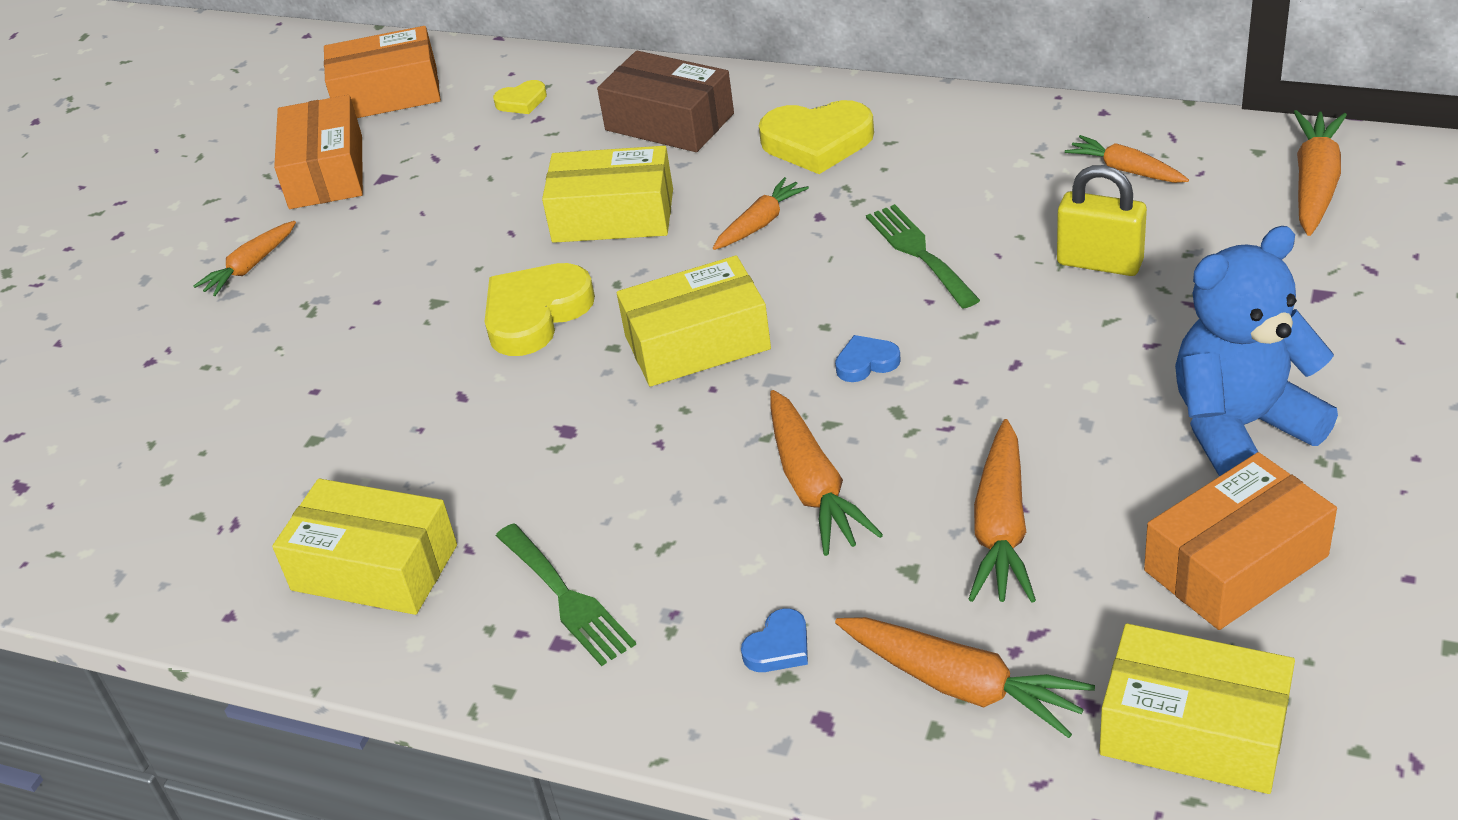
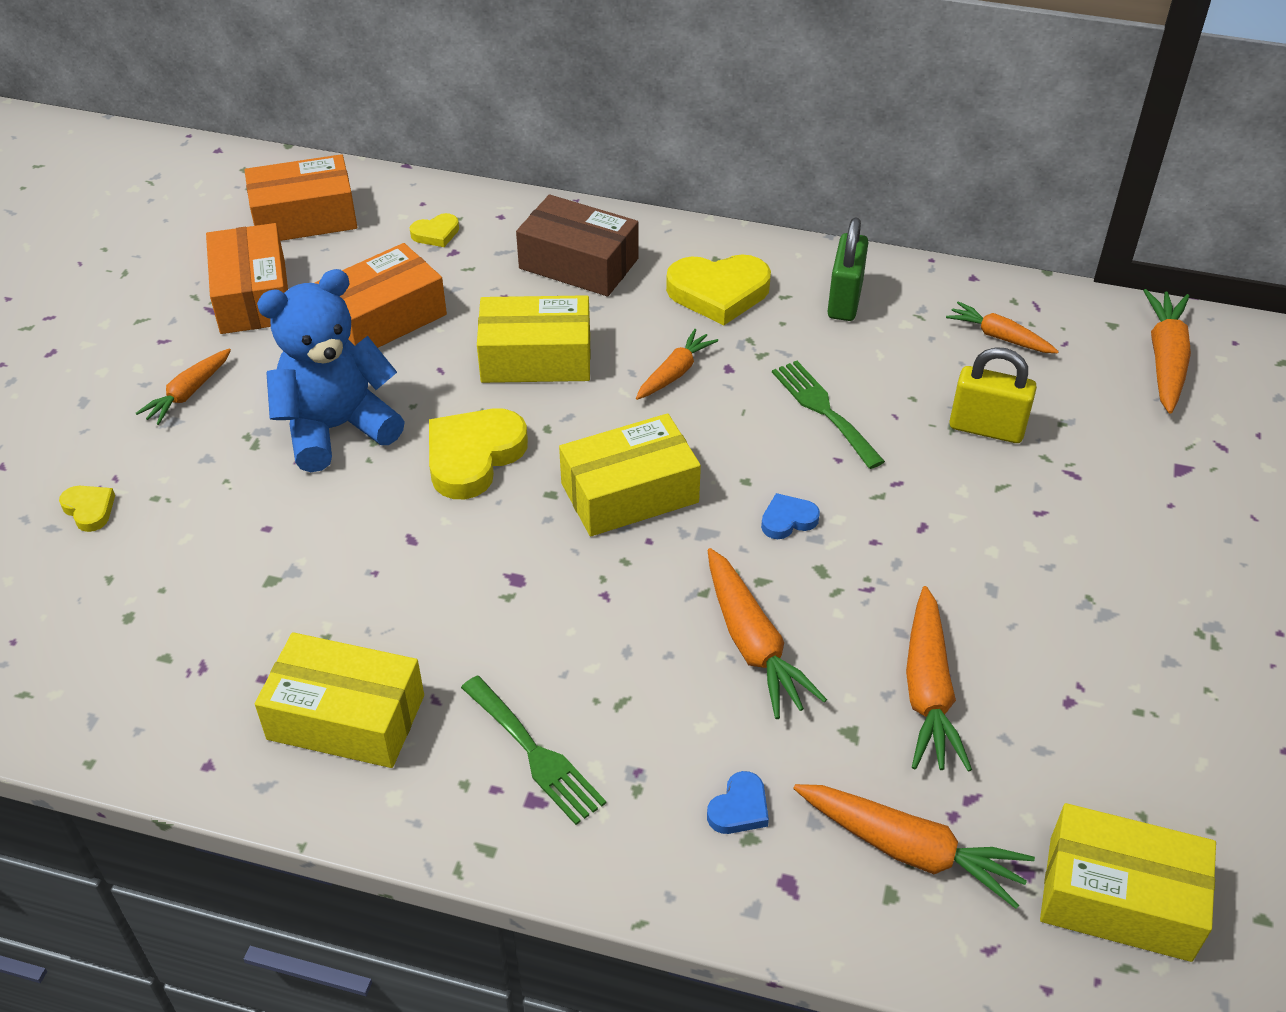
camera: 10 degrees left, 5 degrees up
(139, 380) = (89, 509): none -> yellow heart
(955, 143) = (845, 300): none -> green padlock
(1235, 563) = (1137, 732): orange box -> orange box (384, 318)
(1240, 427) = (1127, 597): blue teddy bear -> blue teddy bear (336, 428)

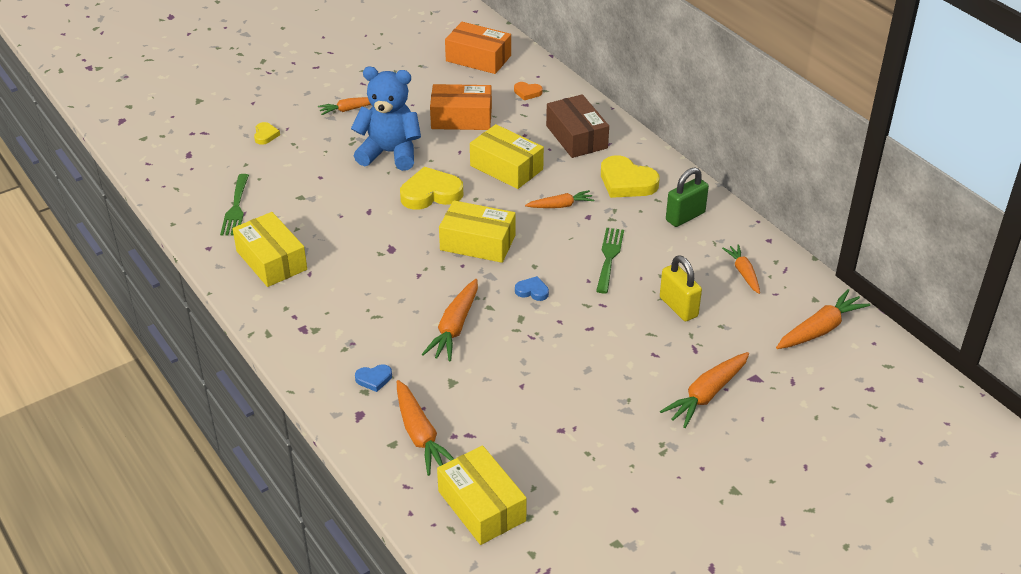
camera: 40 degrees right, 5 degrees down
(253, 296) = (418, 82): orange box -> none
(436, 234) = (527, 92): yellow heart -> orange heart
(535, 754) = (322, 314): green fork -> green fork (236, 208)
(928, 691) = (504, 388): orange carrot -> orange carrot (706, 395)

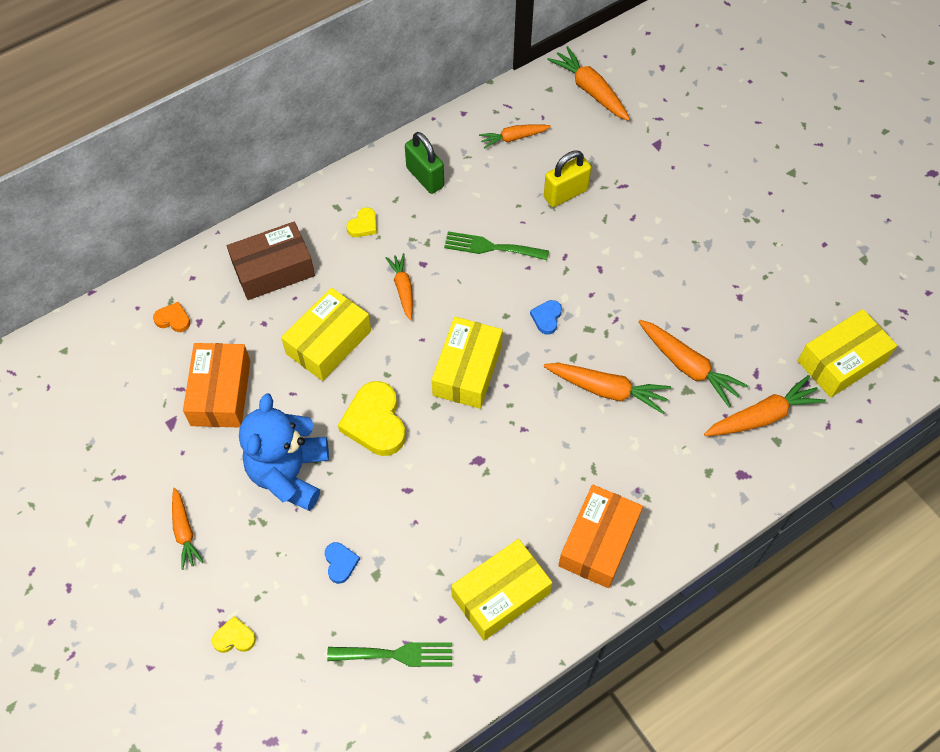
camera: 90 degrees left, 20 degrees up
(374, 379) = (690, 464): blue heart -> blue heart (340, 563)
(478, 58) = (83, 376): orange box -> orange box (598, 542)
(527, 92) = (173, 319): orange heart -> orange heart turned 90 degrees counterclockwise
(626, 182) = (363, 225): yellow heart -> yellow heart, size x0.50
(706, 395) = (682, 182): orange carrot -> orange carrot (688, 366)

